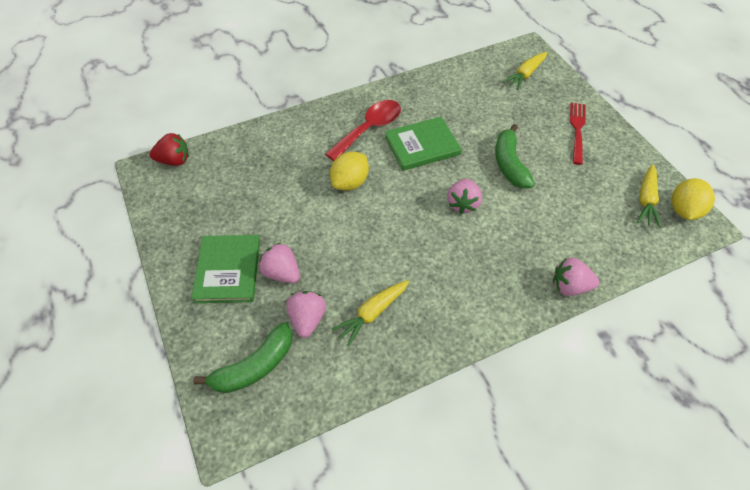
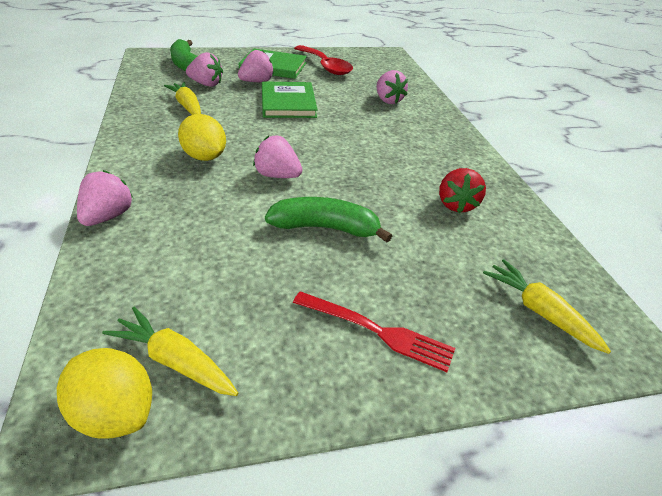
camera: 100 degrees right, 15 degrees down
(174, 160) = (395, 61): red strawberry -> red strawberry (456, 205)
(289, 155) = (388, 100): none -> pink strawberry
(350, 182) = (341, 121): yellow lemon -> yellow lemon (204, 157)
(369, 129) = (417, 143): red spoon -> red spoon (325, 66)
(422, 146) = (381, 170): green book -> green book (288, 103)

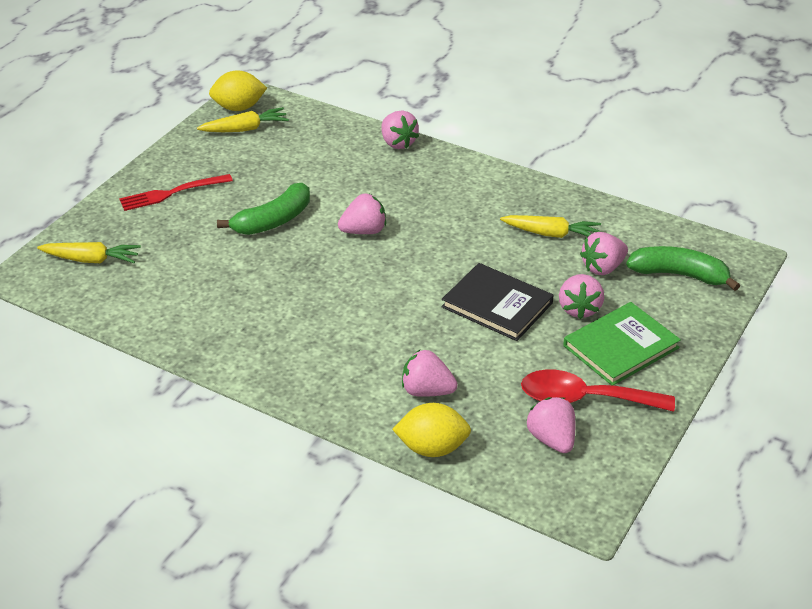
camera: 135 degrees right, 0 degrees up
(204, 157) = (435, 207): yellow lemon -> yellow lemon (432, 448)
(288, 103) = (497, 305): green book -> black book
(363, 67) = (552, 439): none -> pink strawberry
(456, 205) = (211, 301): red strawberry -> none

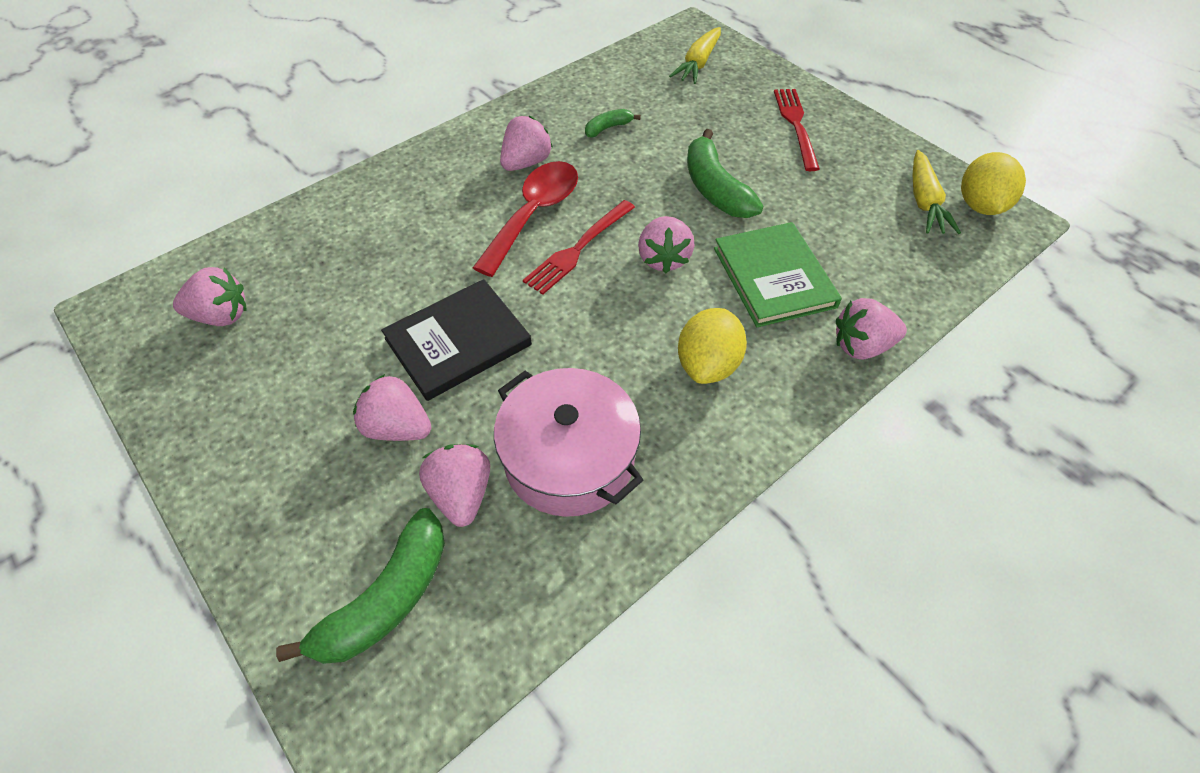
camera: 110 degrees right, 15 degrees up
(215, 292) = (608, 128): none -> green banana
(376, 273) = (578, 249): none -> red fork
(427, 391) = (365, 239): pink strawberry -> pink strawberry (526, 163)
(432, 448) = (290, 222): yellow lemon -> yellow lemon (707, 364)
(551, 234) = (569, 458): yellow carrot -> pink pot
(584, 399) = (251, 368): red spoon -> red spoon (534, 214)
(620, 347) = (301, 444): green book -> green book (774, 277)

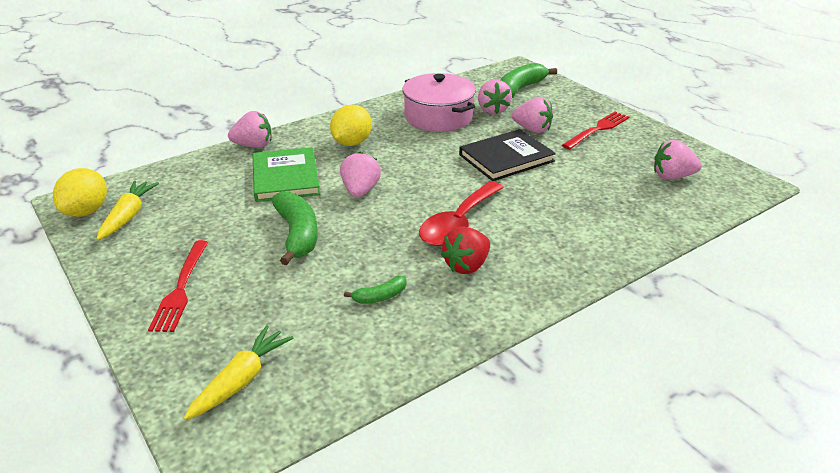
camera: 175 degrees left, 20 degrees down
(526, 163) = (466, 266): pink strawberry -> red strawberry
(578, 249) = (424, 199): red fork -> red fork (597, 129)

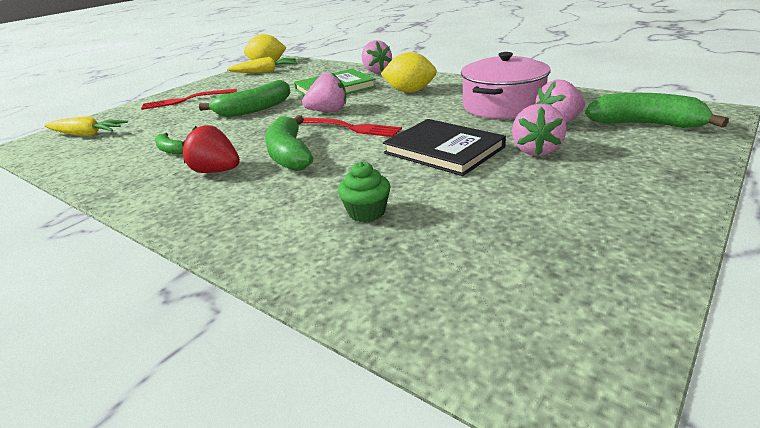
camera: 75 degrees right, 5 degrees down
(458, 224) = (289, 154): red spoon -> green banana
(586, 203) = (366, 212): none -> green cupcake
(597, 129) = (599, 190): red fork -> red fork (350, 127)
(672, 176) = (507, 275): pink strawberry -> none

